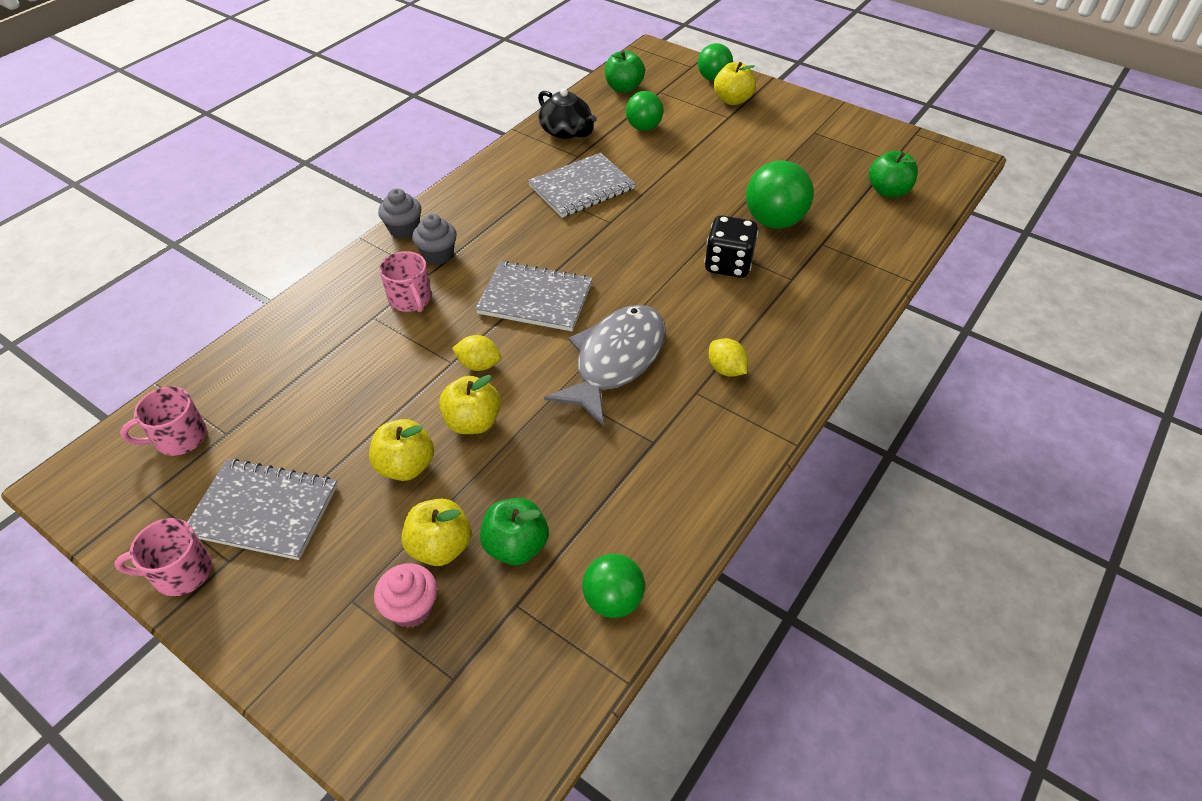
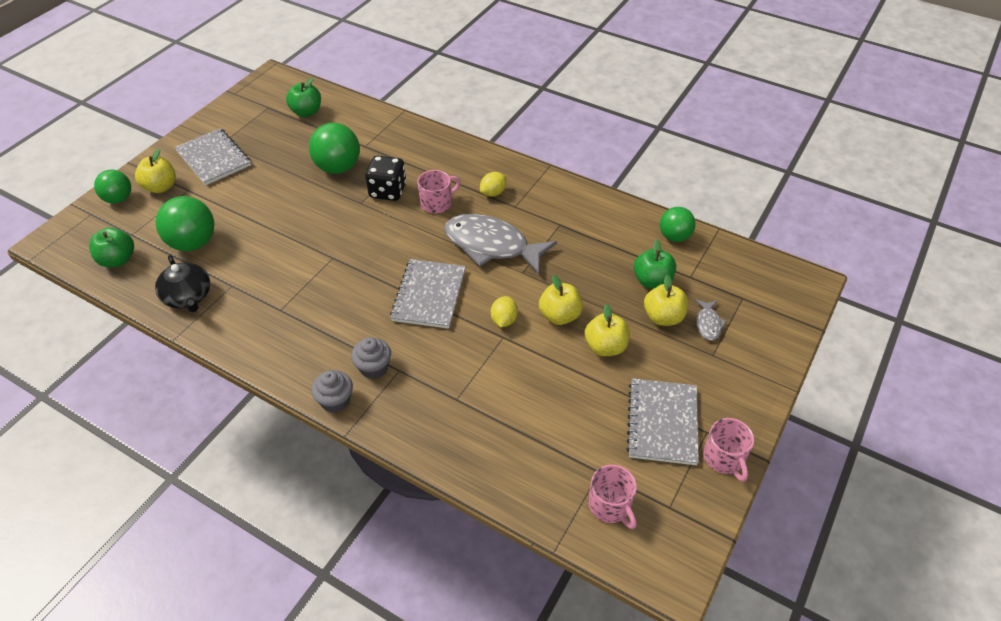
camera: 95 degrees left, 0 degrees up
(410, 299) = (433, 377): pink mug -> pink mug (437, 203)
(411, 608) = (708, 324): pink cupcake -> grey fish
(566, 131) = (188, 297): black teapot -> black teapot turned 105 degrees clockwise
(581, 188) = (282, 279): grey notebook -> grey notebook (214, 158)
(643, 127) = (193, 243): green ball -> green ball, size x1.54

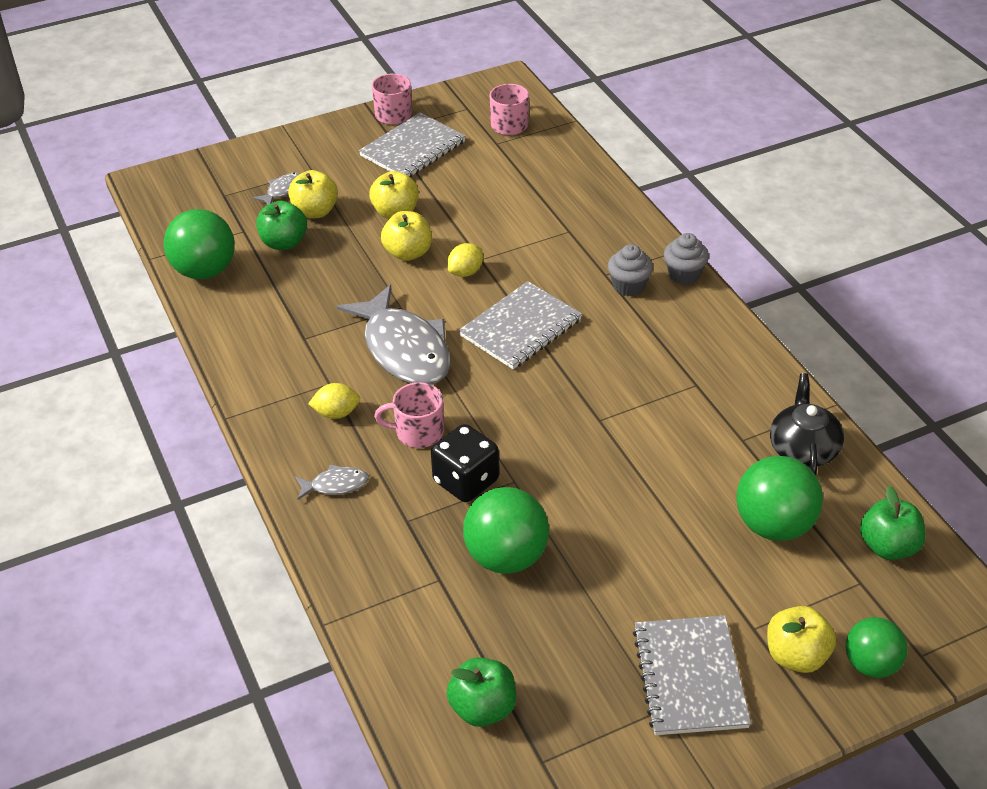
camera: 145 degrees left, 5 degrees down
(456, 160) = (335, 485): none -> grey fish
(674, 236) = (205, 271): green ball -> green ball, size x1.54

